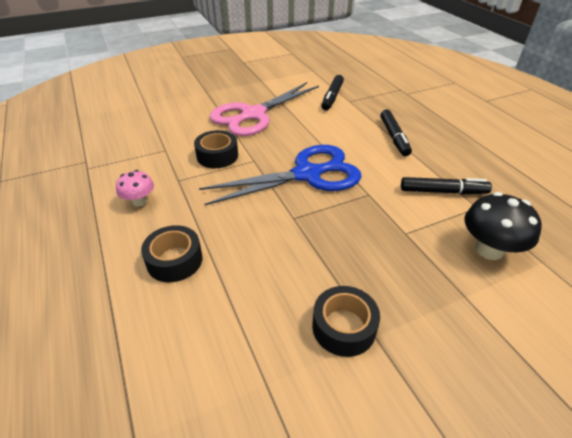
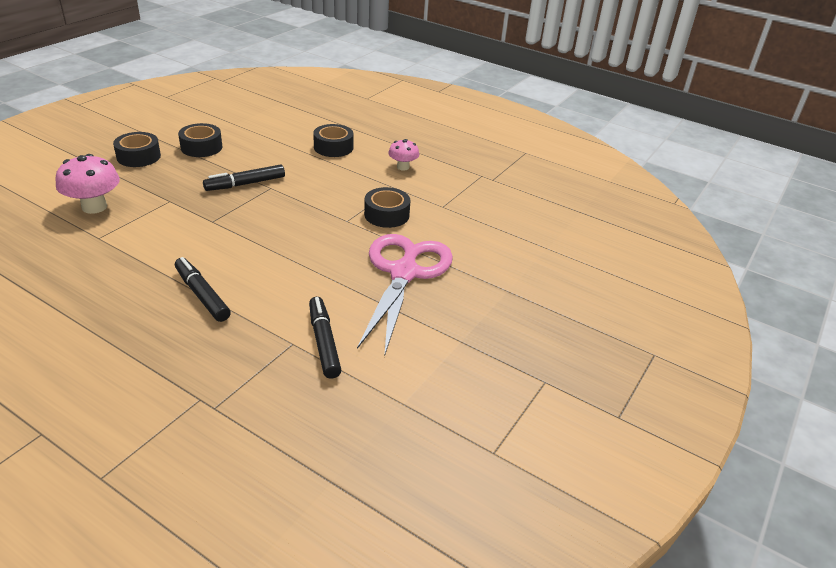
camera: 145 degrees right, 5 degrees down
(307, 174) = (282, 222): blue scissors -> none
(440, 336) = (138, 156): none -> black tape
(443, 192) = (134, 243): black marker -> black marker (245, 184)
(489, 249) = (94, 207): black mushroom -> pink mushroom

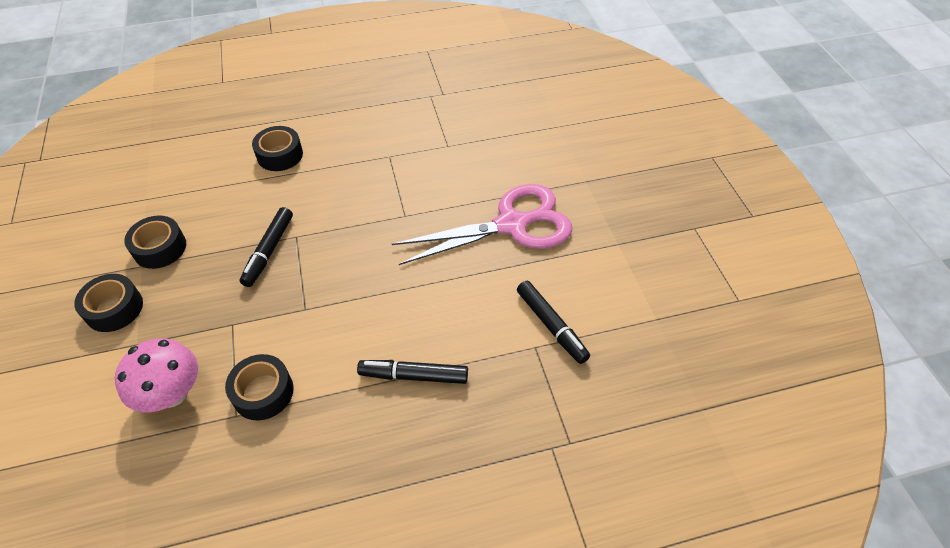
camera: 45 degrees left, 15 degrees up
(324, 342) = (551, 326): black marker -> black marker turned 150 degrees counterclockwise
(386, 215) = (423, 186): black tape -> black tape (263, 392)
(403, 167) = (365, 132): pink mushroom -> none
(404, 273) = (511, 225): pink scissors -> pink scissors turned 105 degrees clockwise

